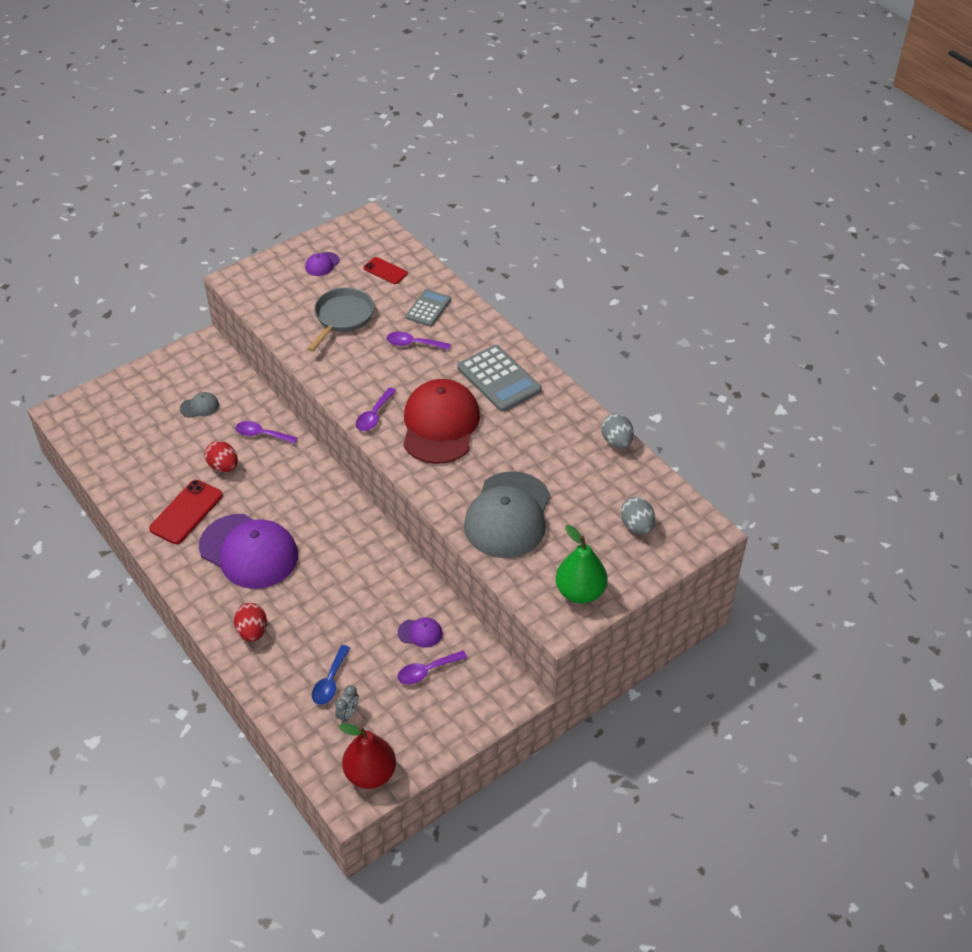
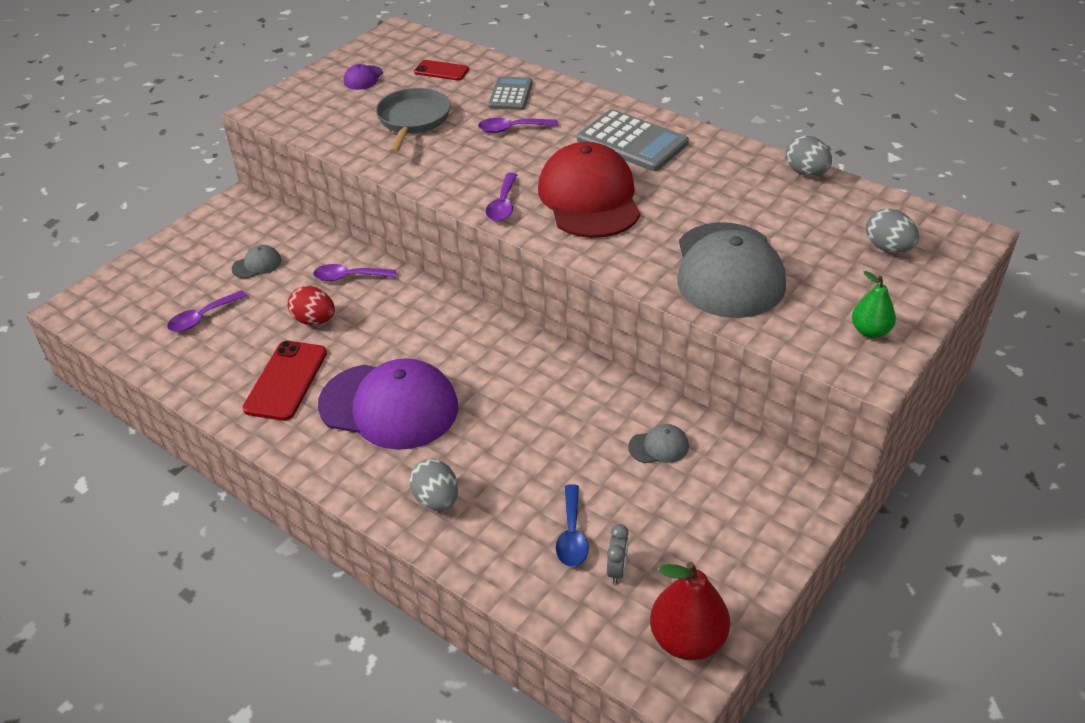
camera: 15 degrees left, 5 degrees down
(252, 631) = (436, 499): red egg -> grey egg
(420, 633) = (659, 446): purple cap -> grey cap
(426, 671) = (692, 489): purple spoon -> purple spoon (202, 317)
(580, 592) = (870, 331): green pear -> green pear, size x0.61

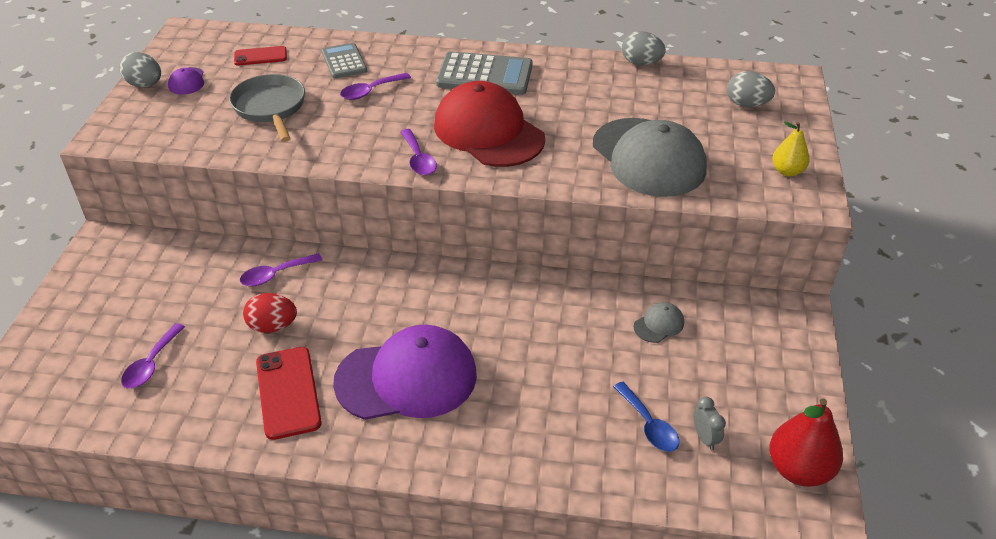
camera: 30 degrees left, 0 degrees up
(257, 264) = (170, 293): grey cap -> none
(436, 499) = (514, 443): grey egg -> grey egg (145, 85)
(870, 331) = (787, 171): green pear -> yellow pear

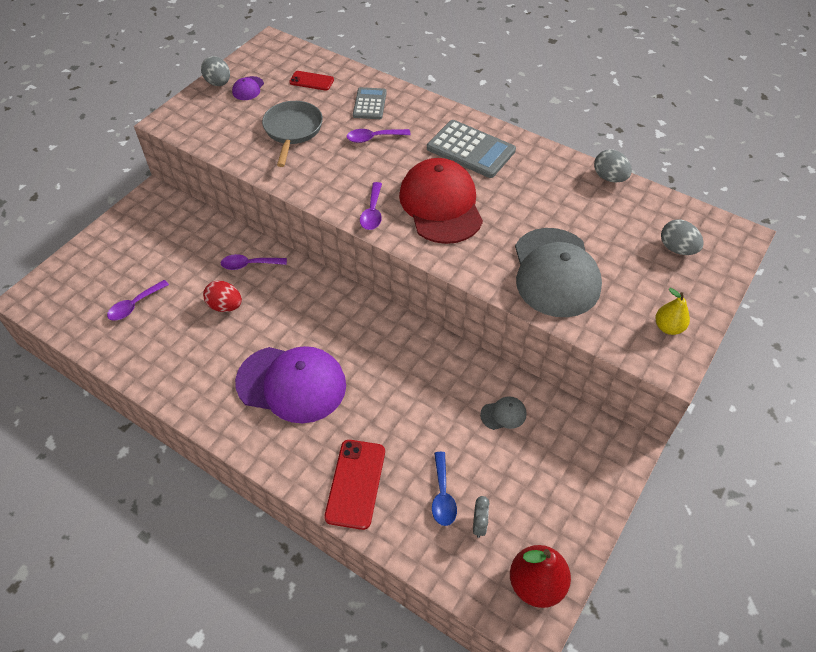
camera: 25 degrees right, 10 degrees up
(288, 392) = (208, 362): red phone -> red phone (355, 483)

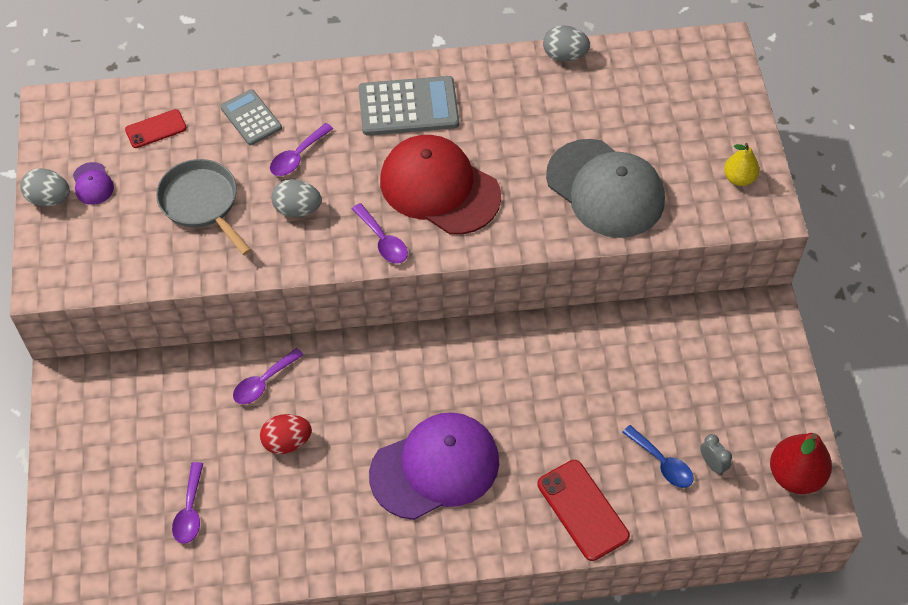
camera: 40 degrees left, 5 degrees up
(503, 414) = (645, 354): grey cap -> none
(677, 249) = (683, 94): grey egg -> grey egg (297, 209)

